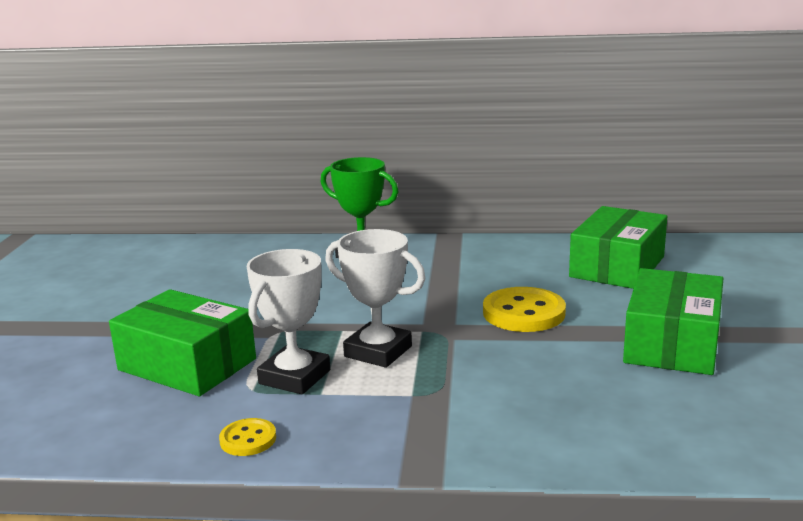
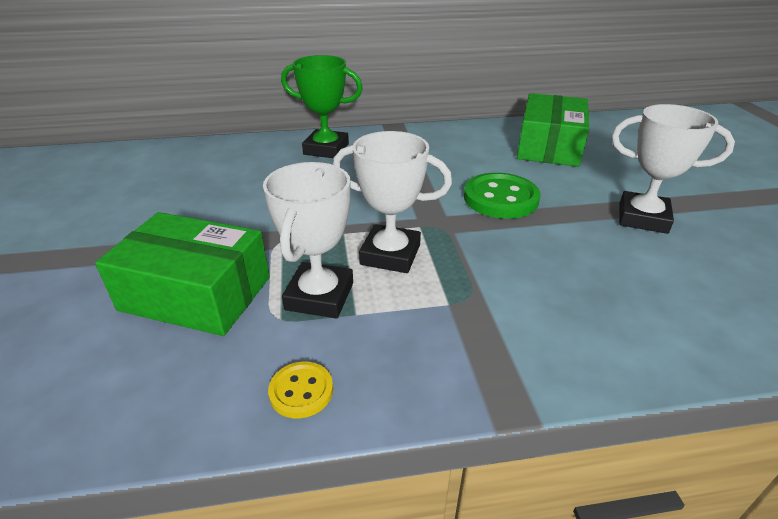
camera: 15 degrees left, 15 degrees up
(523, 313) = (500, 198): yellow button -> green button
(672, 343) = (642, 218): green box -> white trophy

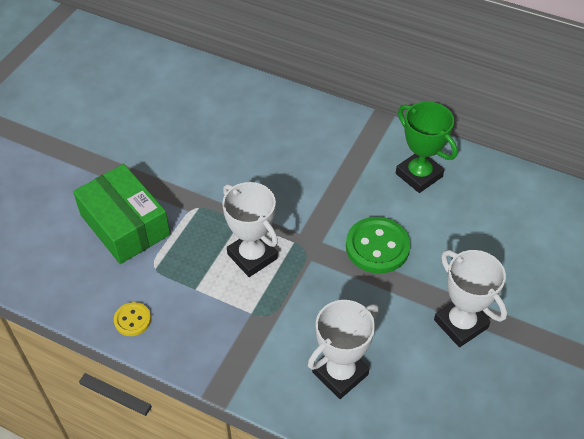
camera: 35 degrees right, 15 degrees up
(319, 296) = (186, 265): white trophy -> white trophy (340, 373)
(326, 149) = (301, 122): green trophy -> green trophy (419, 175)
(549, 146) = (487, 210): green box -> none

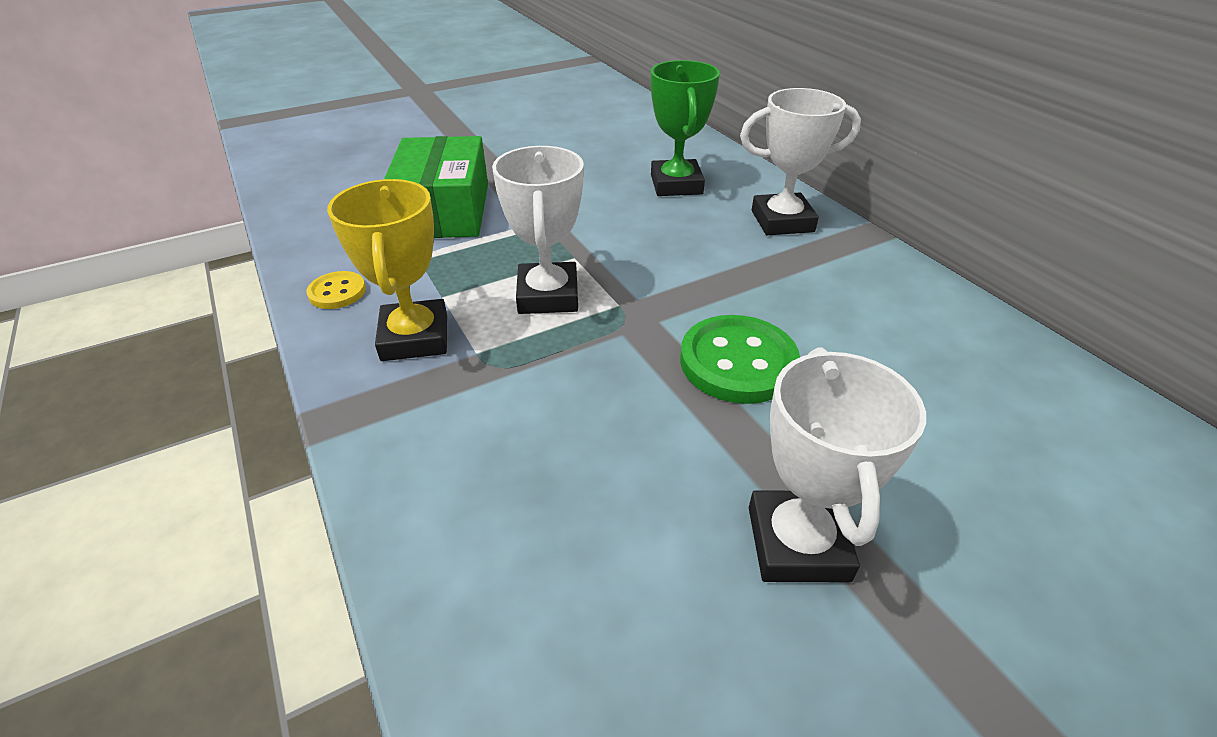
camera: 35 degrees right, 10 degrees down
(210, 323) = (415, 337): none -> yellow trophy
(340, 373) = (511, 497): white trophy -> white trophy (782, 221)
(419, 175) = (883, 309): green trophy -> green trophy (676, 185)

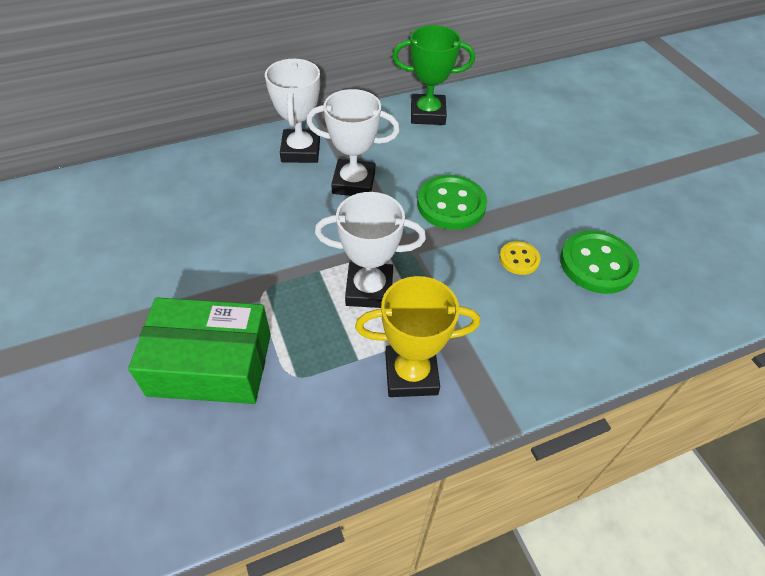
camera: 85 degrees left, 10 degrees up
(337, 292) = (338, 442): yellow button -> yellow button (519, 259)
(650, 574) = (597, 264): none -> green button
(676, 185) = (224, 195): green trophy -> green trophy (427, 114)
(797, 543) = (574, 211): white trophy -> white trophy (353, 183)

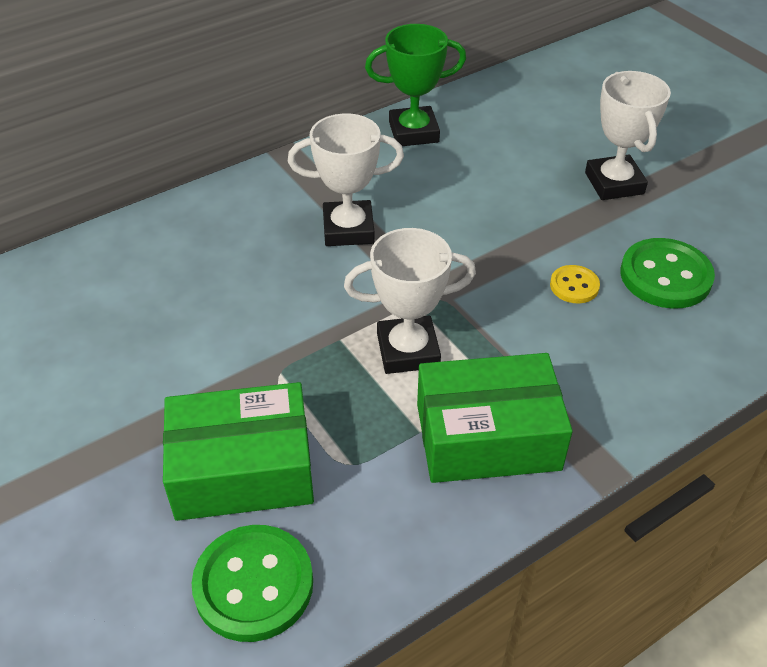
camera: 10 degrees left, 5 degrees down
(301, 151) = (269, 200): white trophy -> white trophy (614, 183)
(411, 374) = (487, 436): yellow trophy -> green box
(451, 204) = (475, 236): green button -> green button (253, 584)

